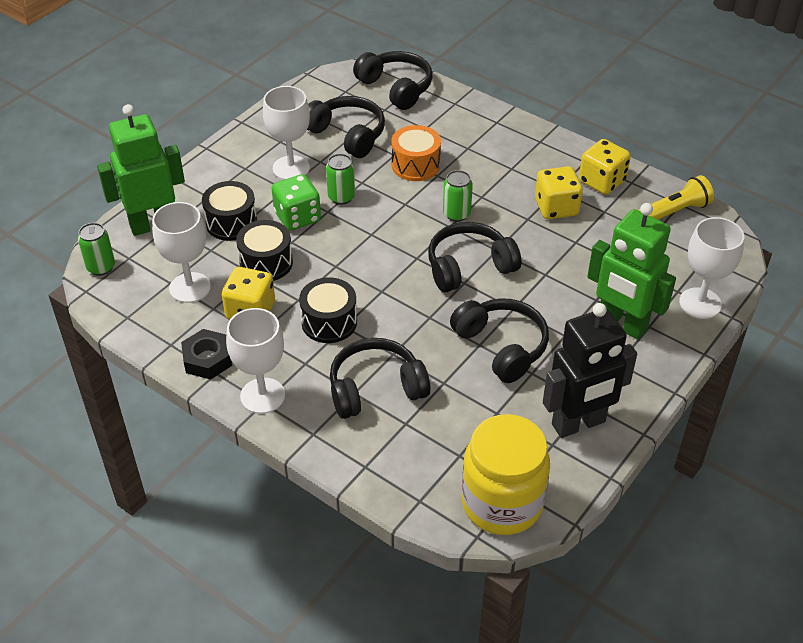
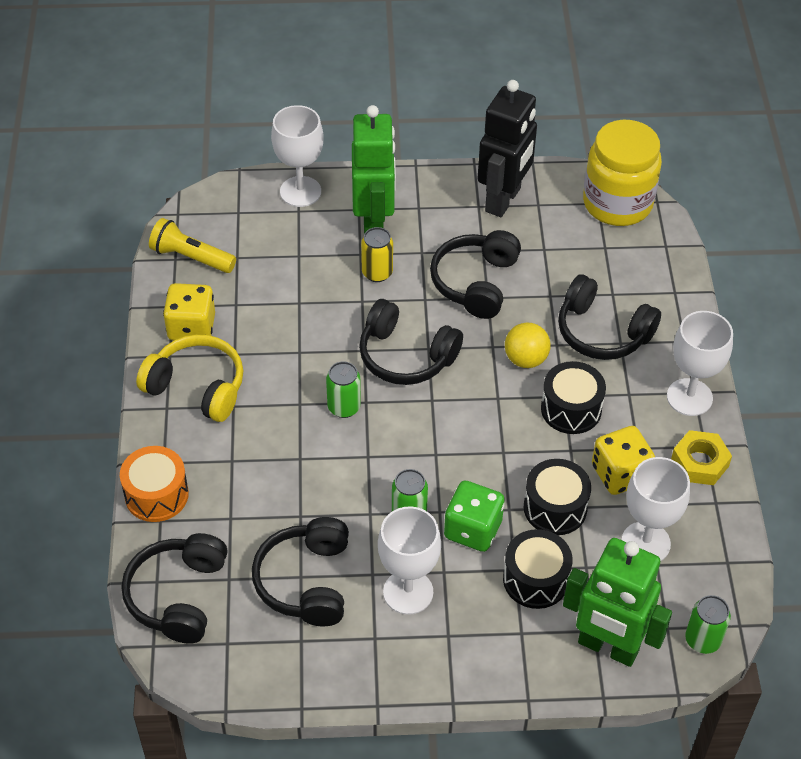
camera: 130 degrees left, 5 degrees up
(207, 359) = (700, 462): black nut -> yellow nut
(398, 327) = (525, 359): none -> yellow ball
(415, 165) = (301, 486): orange drum -> orange drum (156, 495)
(544, 161) = (197, 387): none -> yellow headphones
(556, 207) = (263, 340): yellow dice -> none
(566, 297) = (377, 273): none -> yellow can
(578, 424) = (503, 200): black robot -> black robot turned 90 degrees clockwise

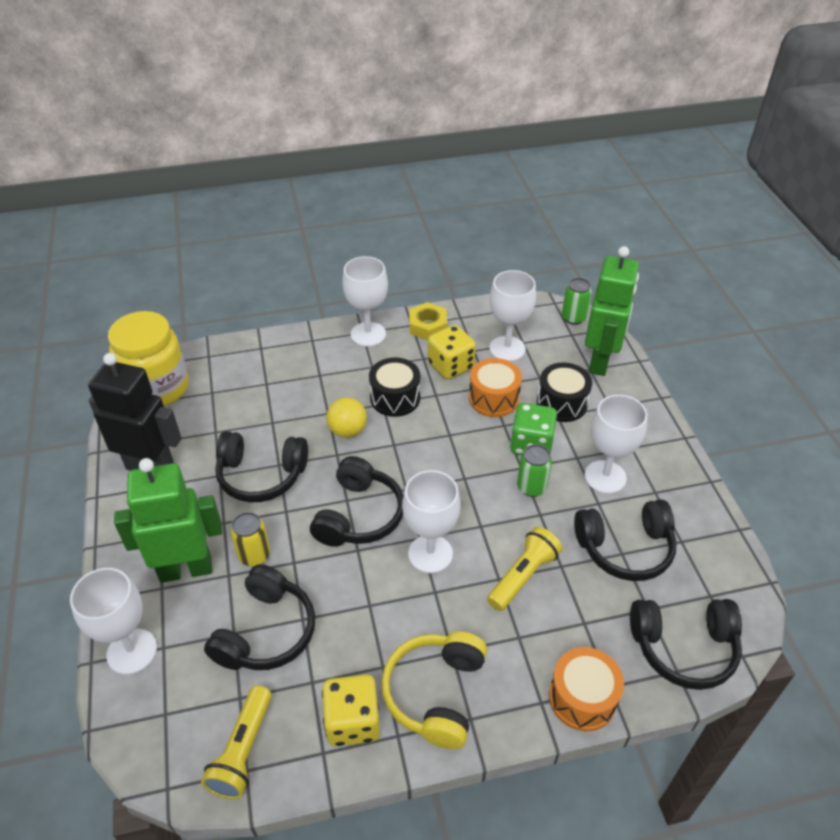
camera: 100 degrees left, 5 degrees down
(297, 479) = (523, 576): none -> yellow flashlight
(344, 407) = (430, 554): green can -> white goblet
(555, 508) = (493, 398): black drum -> orange drum
(602, 332) = (310, 386): black headphones -> black headphones (266, 632)

